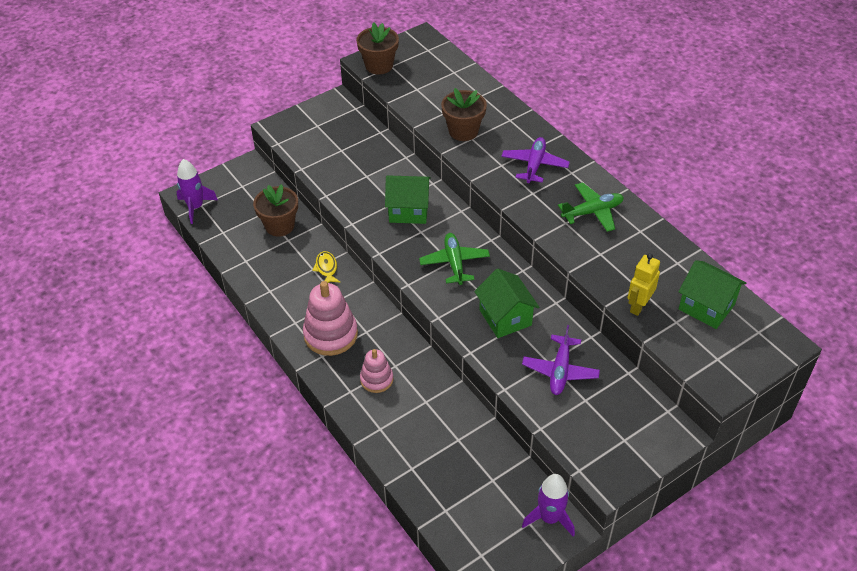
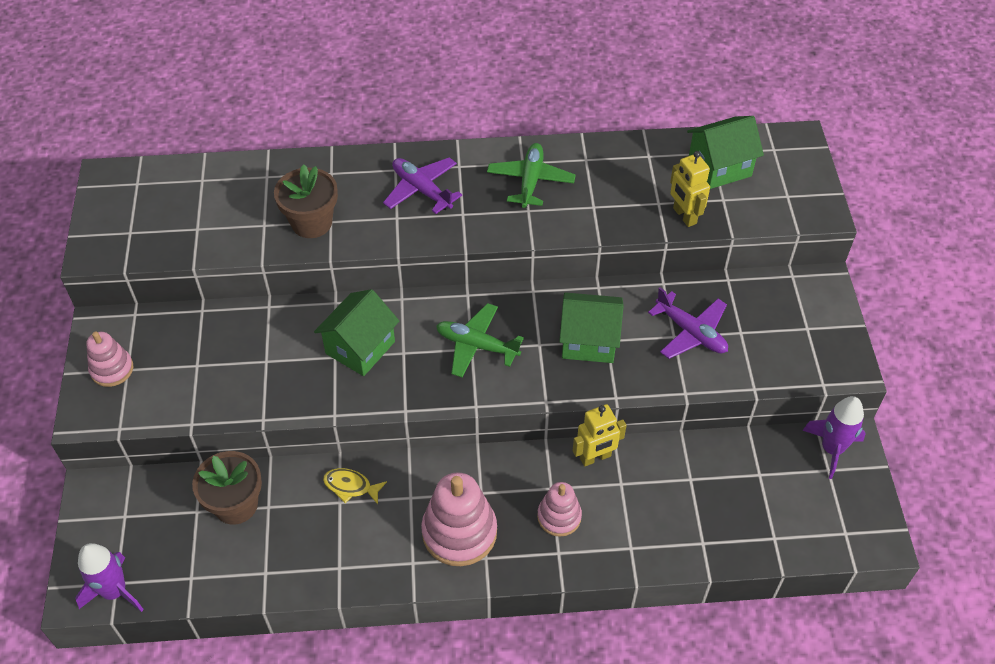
camera: 60 degrees left, 5 degrees up
(312, 120) = (112, 369): none -> pink stacking toy
(379, 65) = (117, 244): brown flower pot -> none
(436, 378) = (595, 457): none -> yellow robot

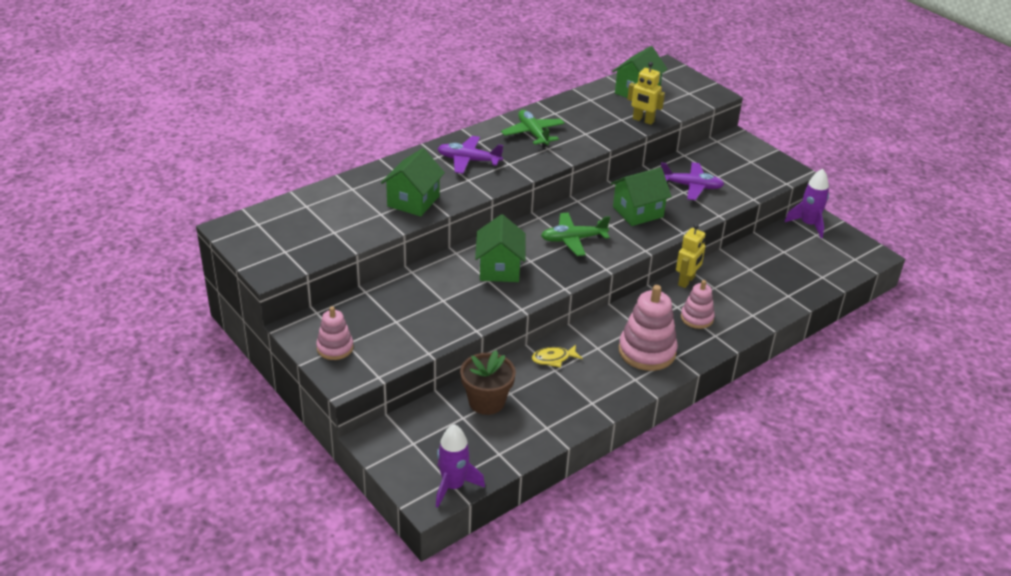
camera: 35 degrees left, 15 degrees down
(311, 222) = (413, 201): brown flower pot -> green house

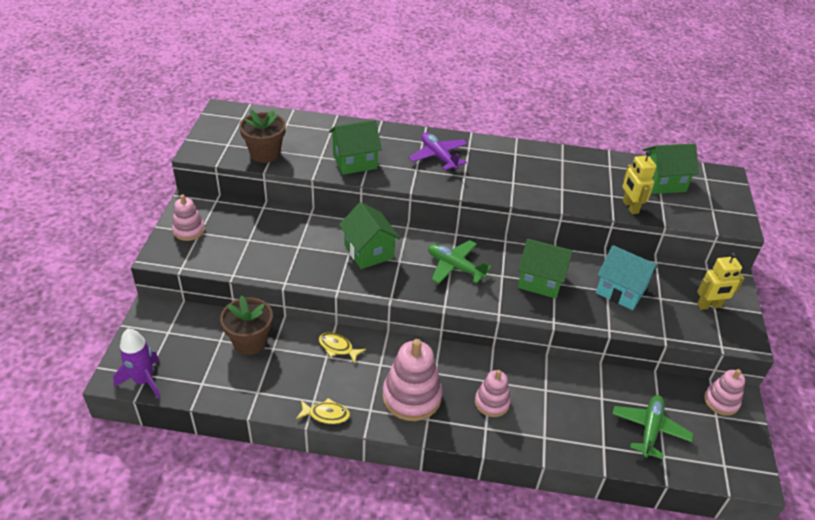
camera: 45 degrees right, 5 degrees up
(331, 239) = (265, 153): none -> brown flower pot
(499, 269) = (369, 251): green house -> green house turned 75 degrees counterclockwise
(533, 134) = (518, 165): green plane -> green plane (650, 429)
(613, 404) = (326, 414): none -> yellow fish
(686, 281) = (529, 367): yellow robot -> yellow robot (709, 306)
(691, 186) = (621, 290): purple plane -> turquoise house
(808, 224) = (721, 401): purple rocket -> pink stacking toy

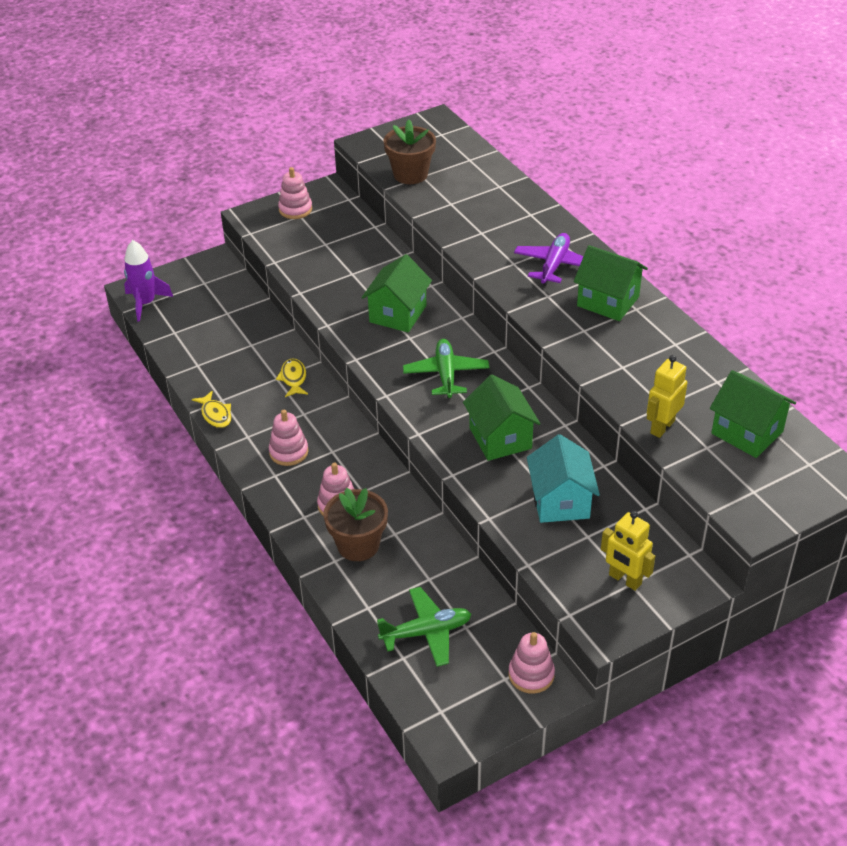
camera: 55 degrees right, 0 degrees up
(250, 342) = (243, 328): brown flower pot -> brown flower pot (358, 545)
(355, 161) = (472, 224): green house -> green house (608, 301)
(411, 396) = (288, 452): pink stacking toy -> pink stacking toy, size x0.59

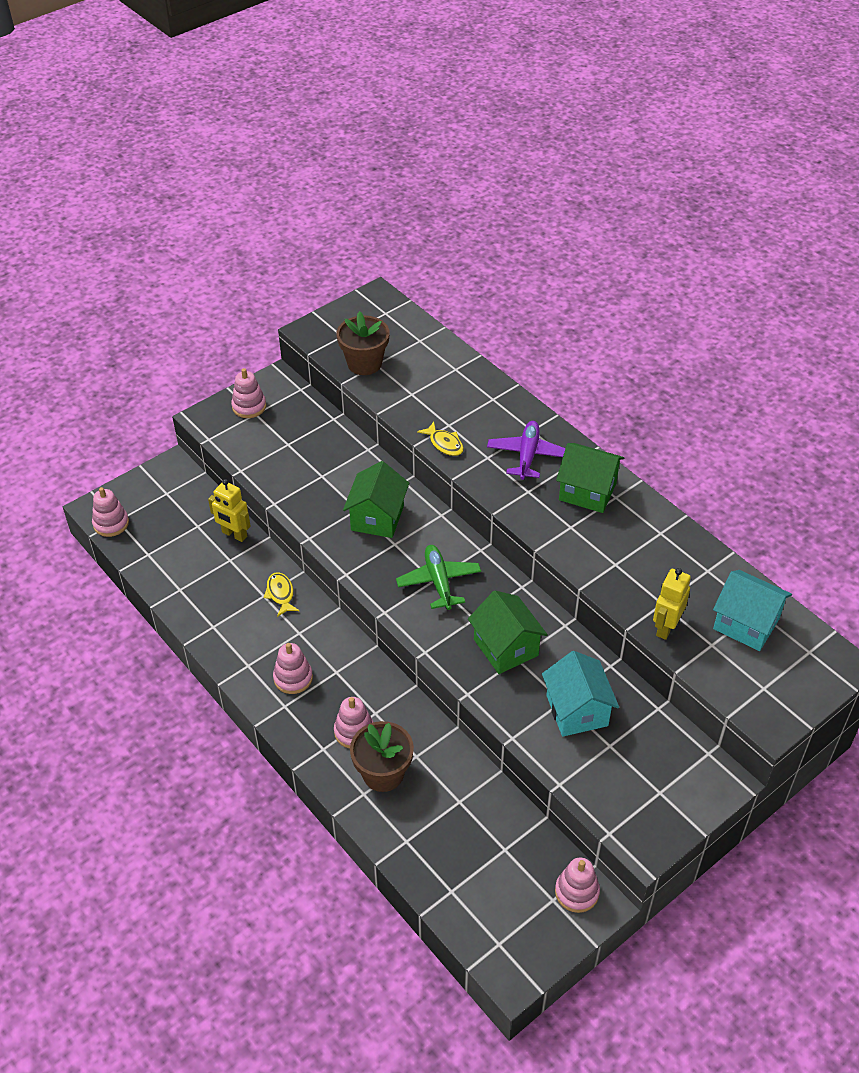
camera: 10 degrees left, 5 degrees up
(146, 303) = (111, 523): purple rocket -> pink stacking toy
(215, 414) = (210, 644): yellow fish -> yellow fish (444, 444)
(426, 632) = (468, 860): green plane -> none
(624, 580) = (653, 788): yellow robot -> yellow robot (234, 534)
(747, 432) = (746, 624): green house -> turquoise house

